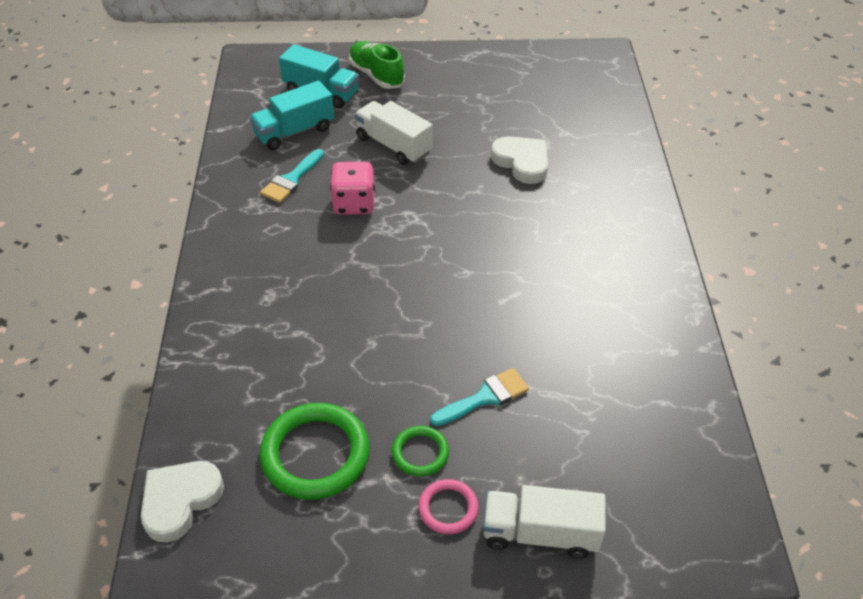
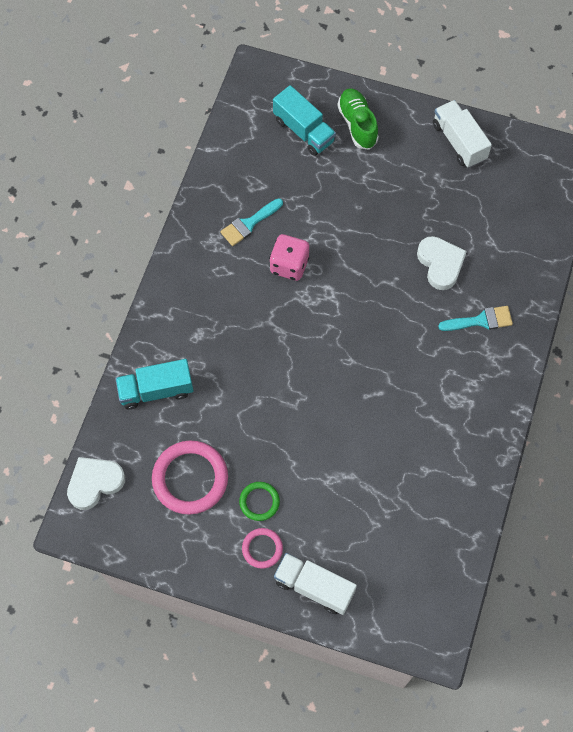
camera: 20 degrees right, 20 degrees up
(294, 131) = (267, 171): turquoise truck -> turquoise truck (156, 390)
(315, 454) = (190, 479): green ring -> pink ring
(393, 145) = (342, 212): white truck -> white truck (459, 142)
(485, 397) = (320, 474): turquoise brush -> turquoise brush (481, 320)

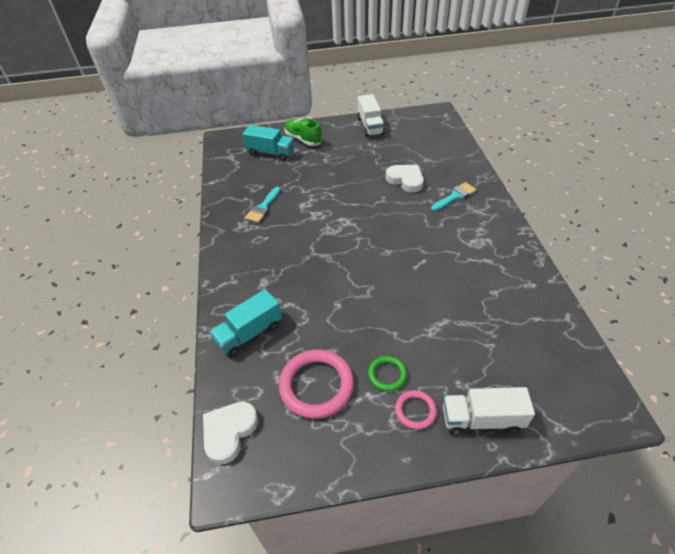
camera: 25 degrees left, 20 degrees down
(289, 265) = (306, 217): pink dice -> none
(459, 142) = (370, 126): white truck -> white truck turned 135 degrees counterclockwise

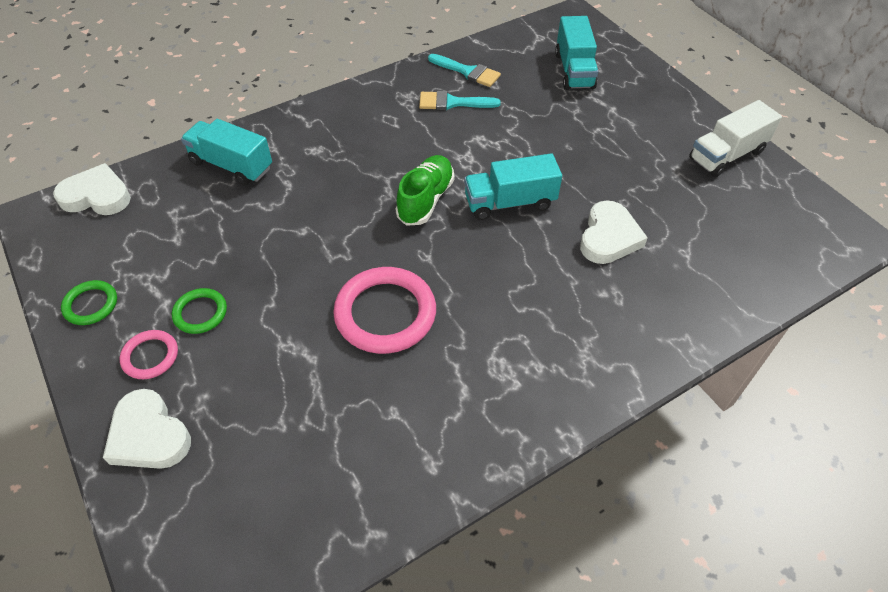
camera: 65 degrees right, 5 degrees up
(303, 139) = (631, 91): green shoe -> green shoe (425, 200)
(316, 385) = (170, 248): pink ring -> pink ring (385, 313)
(351, 447) = (91, 305): none -> green ring
(362, 207) = (509, 202): none -> turquoise truck
(455, 196) = (606, 314): turquoise brush -> turquoise brush (468, 72)
(481, 419) = (149, 435): white truck -> white heart

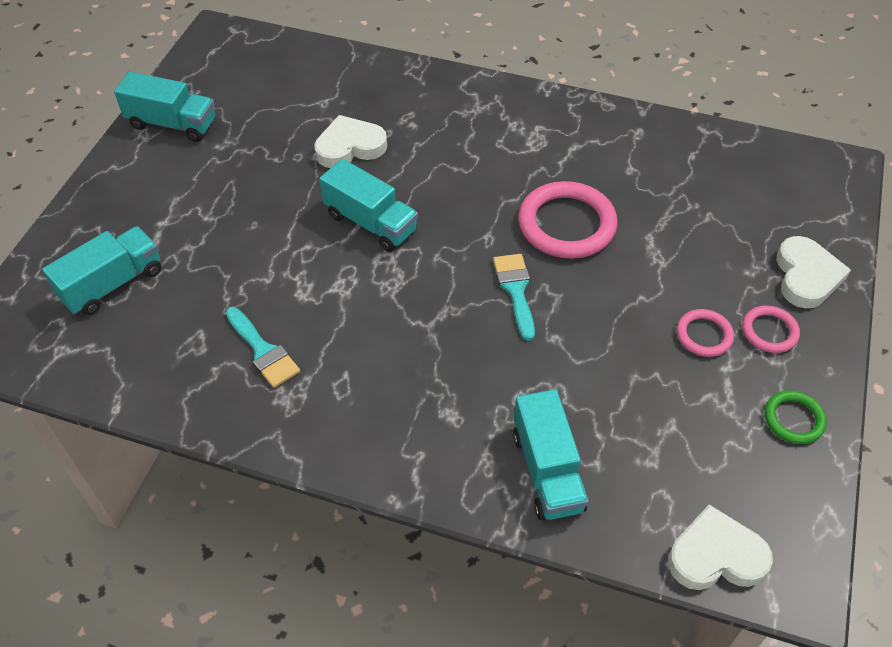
camera: 130 degrees left, 0 degrees up
(97, 196) = (716, 555): white heart -> white heart turned 120 degrees clockwise
(200, 313) = (704, 335): green ring -> pink ring
(425, 200) = (426, 279): green shoe -> none
(468, 72) = (192, 374): turquoise brush -> turquoise brush (515, 290)
(726, 155) = (172, 124): white truck -> turquoise truck

